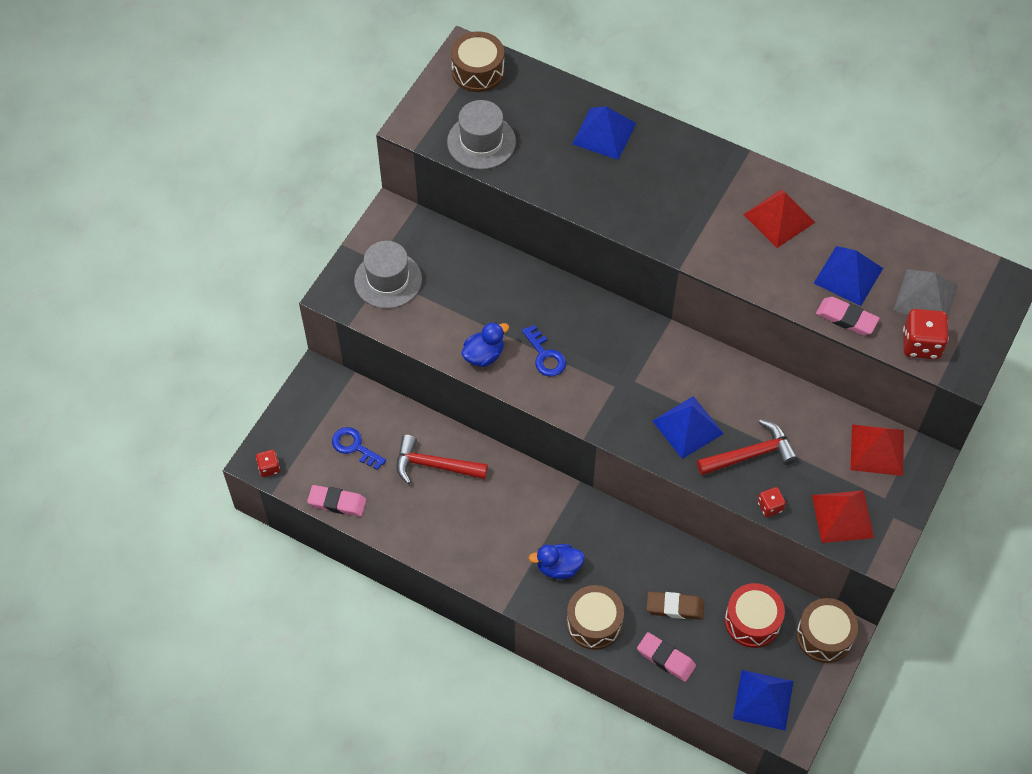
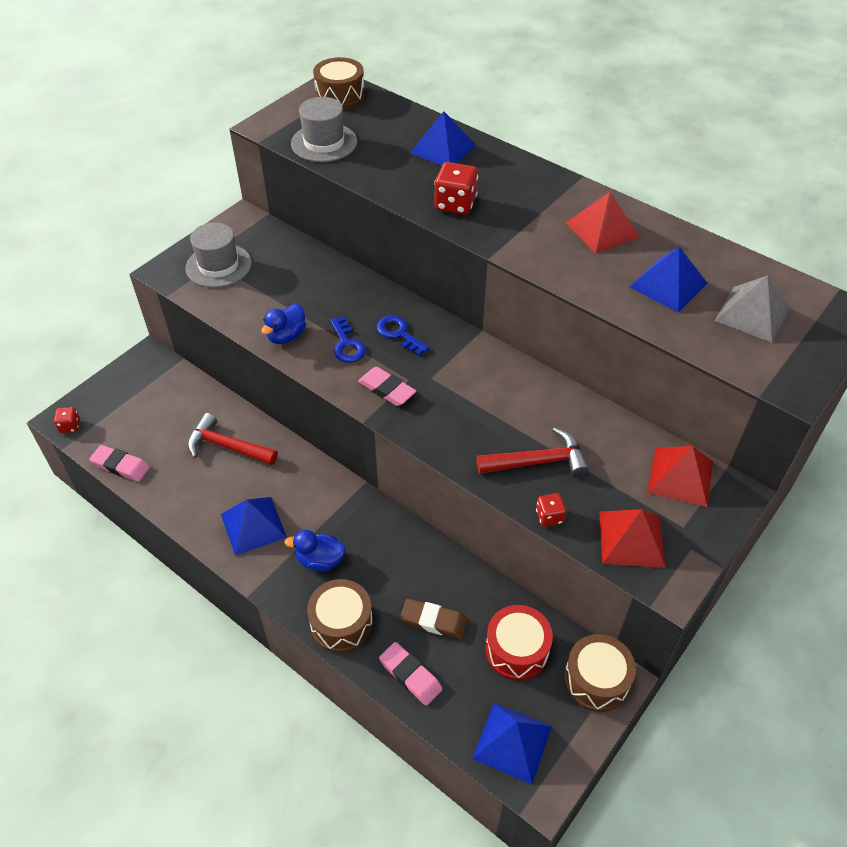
camera: 10 degrees right, 10 degrees down
(354, 447) = (157, 419): blue key -> blue key (399, 333)
(484, 355) = (286, 336): blue duck -> blue duck turned 150 degrees clockwise
(687, 427) = (475, 426): blue pyramid -> blue pyramid (253, 525)
(846, 318) = (660, 321): pink eraser -> pink eraser (387, 389)
(921, 344) = (743, 355): red dice -> red dice (455, 204)

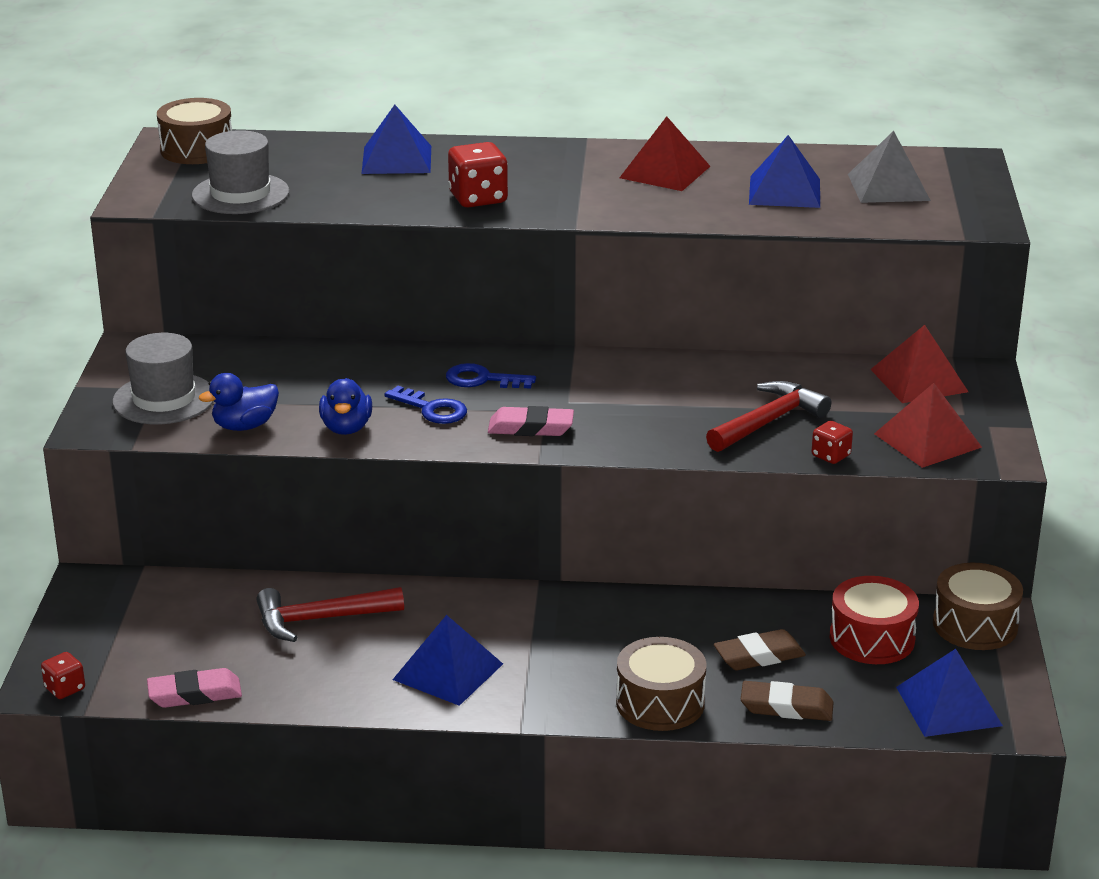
camera: 35 degrees left, 20 degrees down
(320, 560) = (569, 665): blue duck -> blue duck (244, 426)
(410, 675) = (786, 707): pink eraser -> brown eraser

